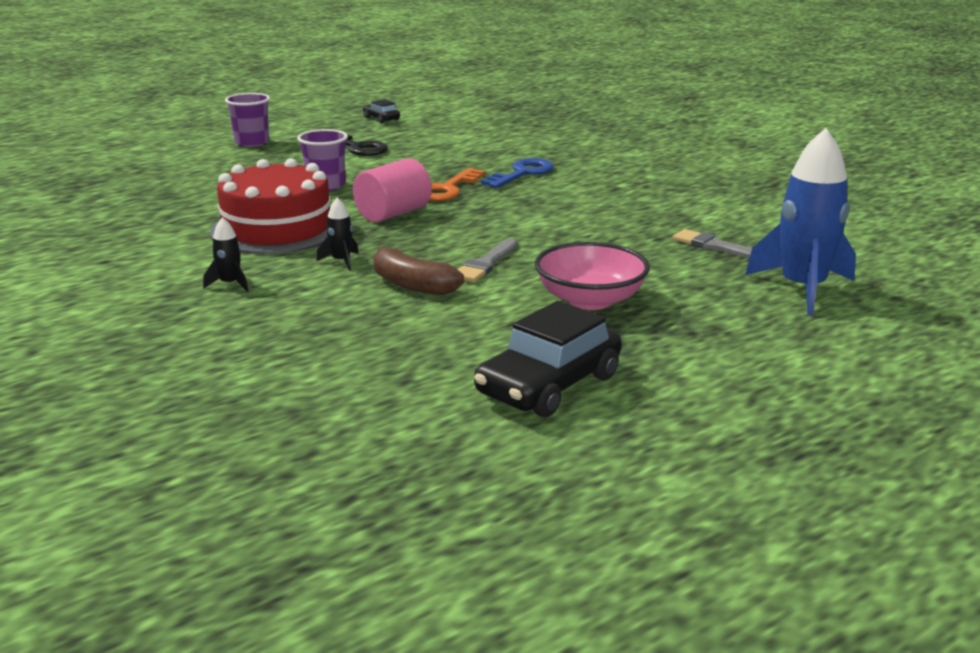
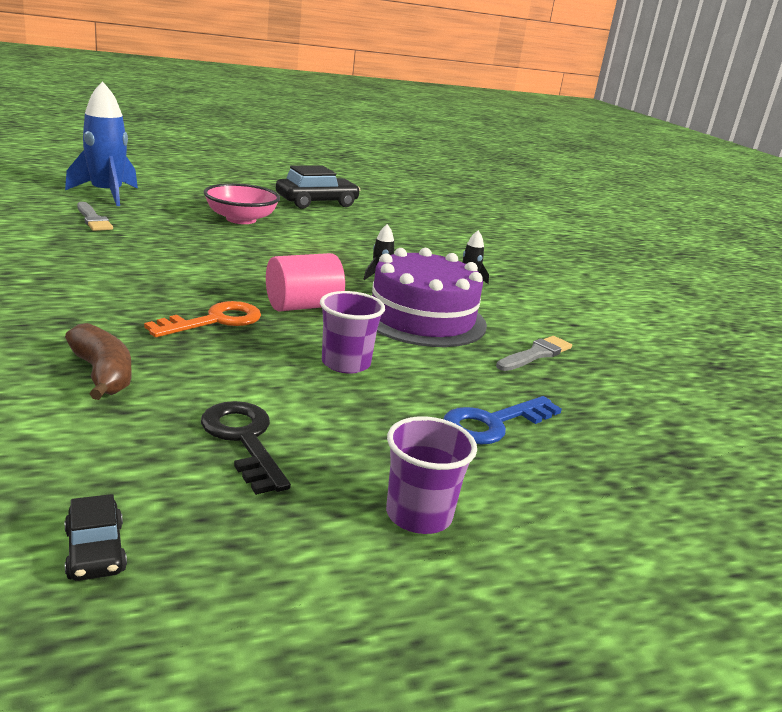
camera: 165 degrees left, 0 degrees up
(277, 229) = (422, 318): red cake -> purple cake
(412, 285) = (341, 251): brown banana -> brown banana (102, 374)
(485, 264) = (276, 250): grey brush -> grey brush (536, 354)
(522, 173) = (96, 320): blue key -> blue key (493, 423)

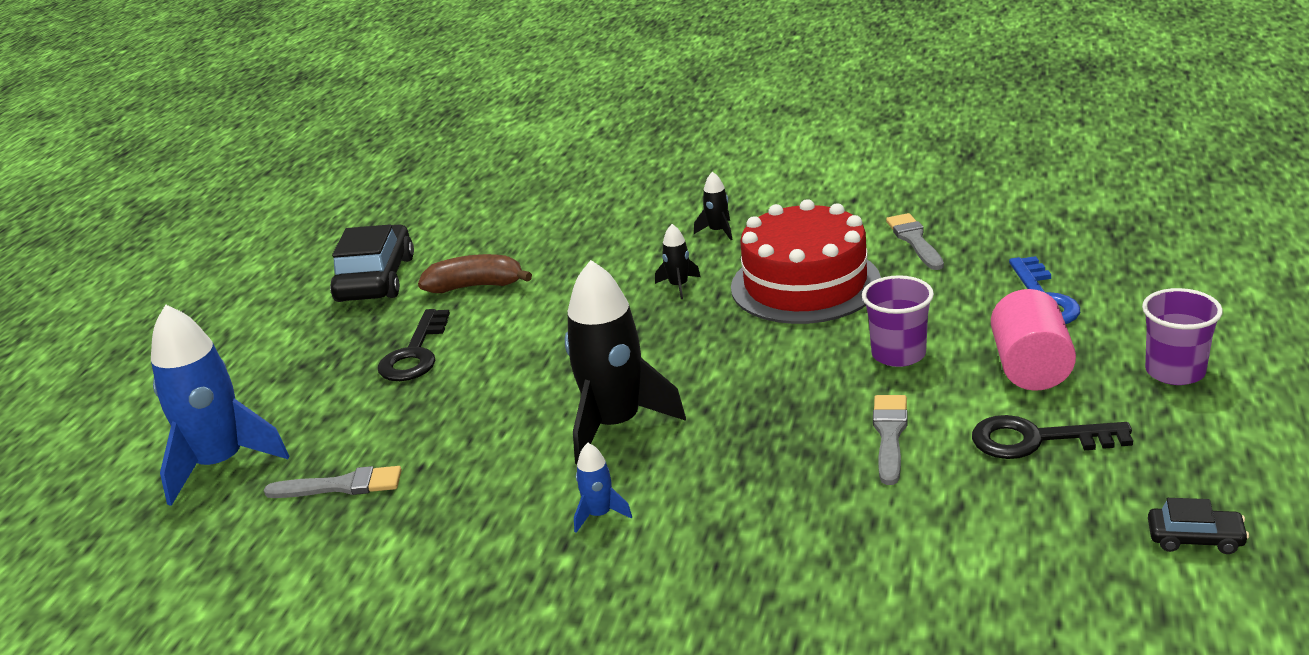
camera: 50 degrees left, 5 degrees up
(78, 283) = (600, 515): none -> blue rocket
(102, 374) = (872, 513): brown banana -> brown banana (475, 286)
(188, 277) = (616, 424): none -> black rocket
(215, 321) = (761, 421): orange key -> none
(219, 371) = (890, 435): none -> grey brush
(241, 219) = (415, 354): pink bowl -> black key
(303, 306) = (743, 355): pink cylinder -> pink cylinder (1030, 368)
(422, 318) = (805, 284): purple cake -> red cake

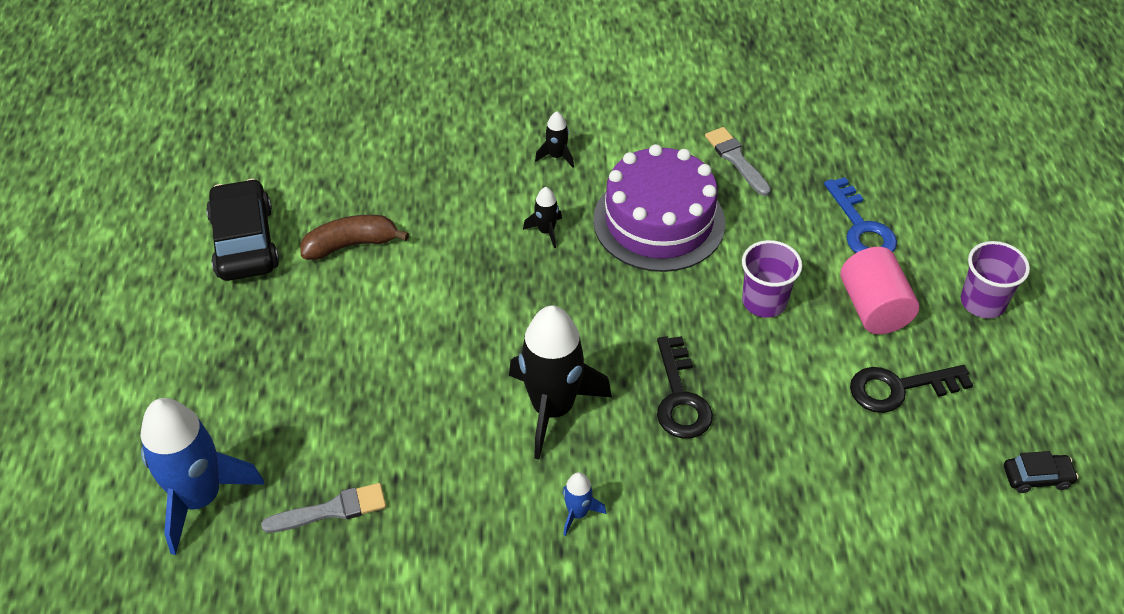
camera: 20 degrees left, 20 degrees up
(415, 354) = (329, 339): black key -> black key (680, 398)
(805, 284) = (659, 221): red cake -> purple cake
(890, 435) = (785, 395): grey brush -> none

